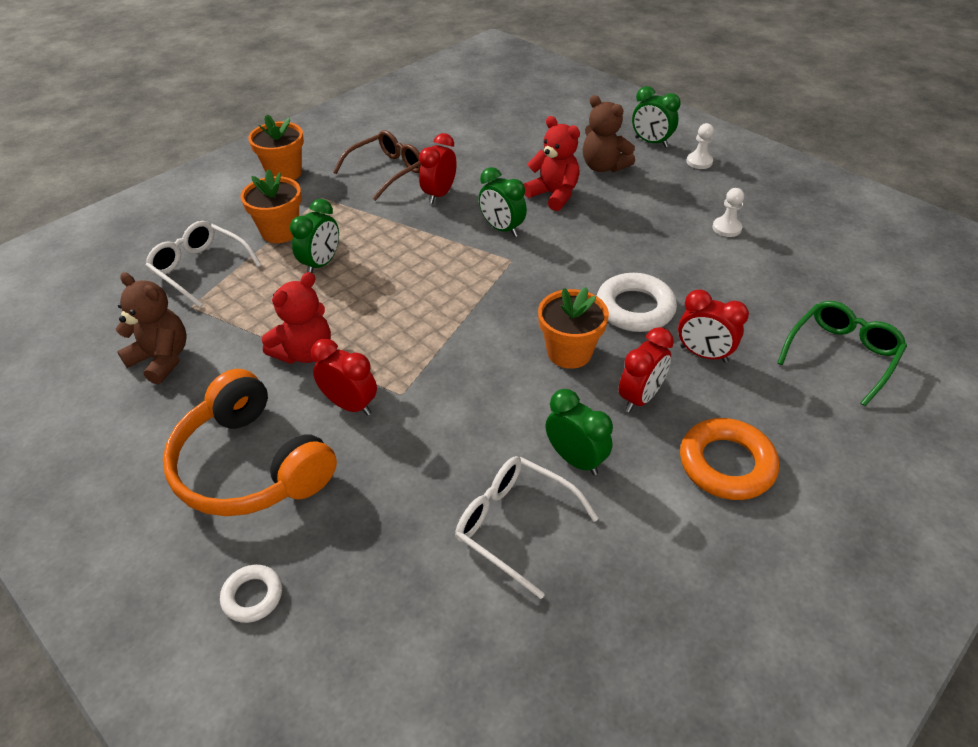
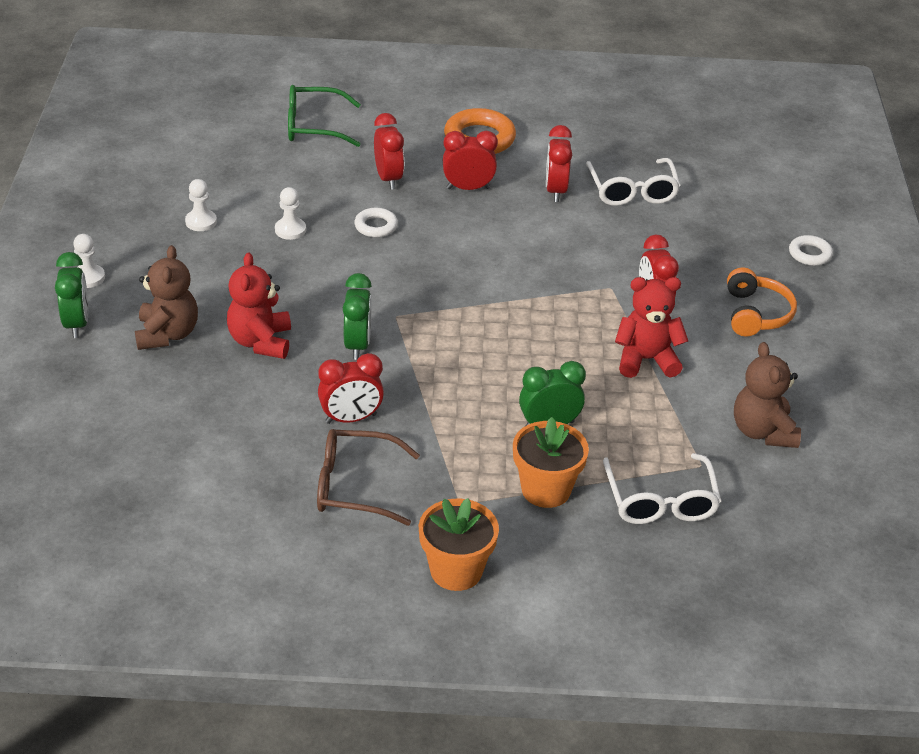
camera: 135 degrees left, 5 degrees down
(250, 465) = (756, 314): orange headphones -> orange headphones, size x0.59
(569, 352) = (466, 235): orange flower pot -> none
(575, 459) = (555, 191): green clock -> red clock
(635, 308) = (376, 226): white ring -> white ring, size x0.56
(674, 263) = (290, 230): none -> white pawn

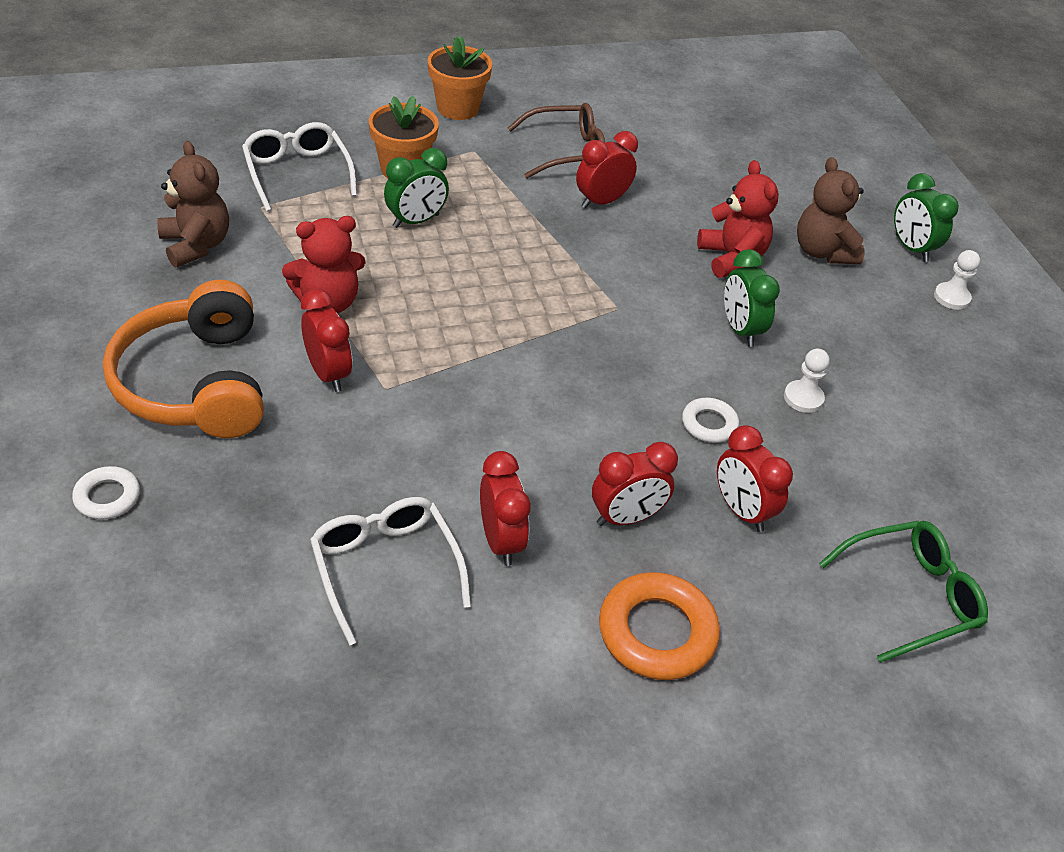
camera: 160 degrees right, 5 degrees up
(201, 222) = (909, 389): white pawn -> none
(357, 345) = (637, 270): green clock -> green clock (740, 330)
(756, 314) = (195, 383): orange headphones -> orange headphones, size x1.70

